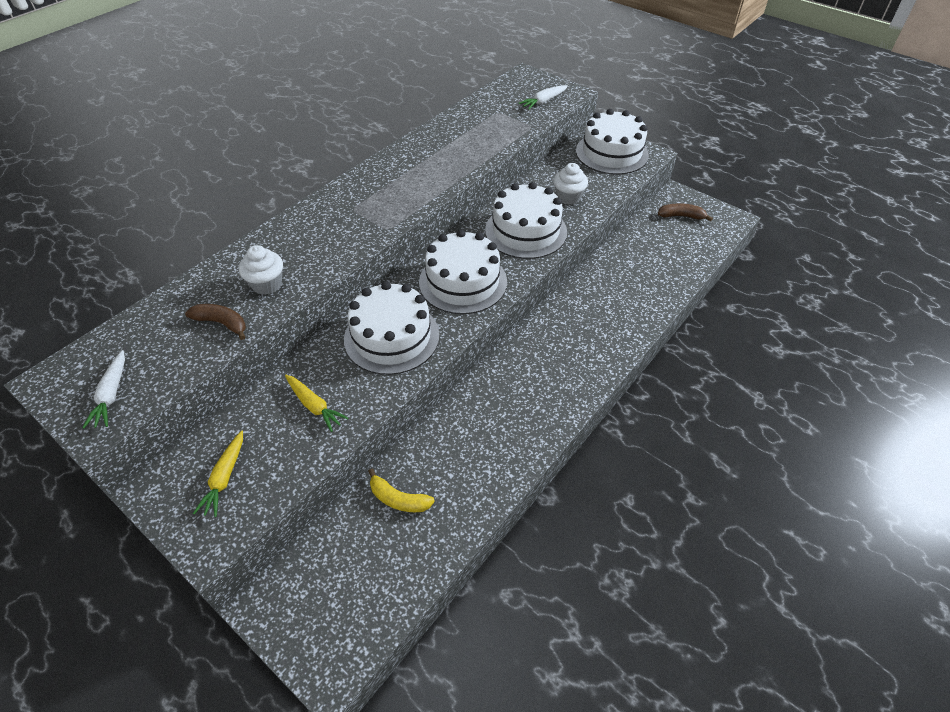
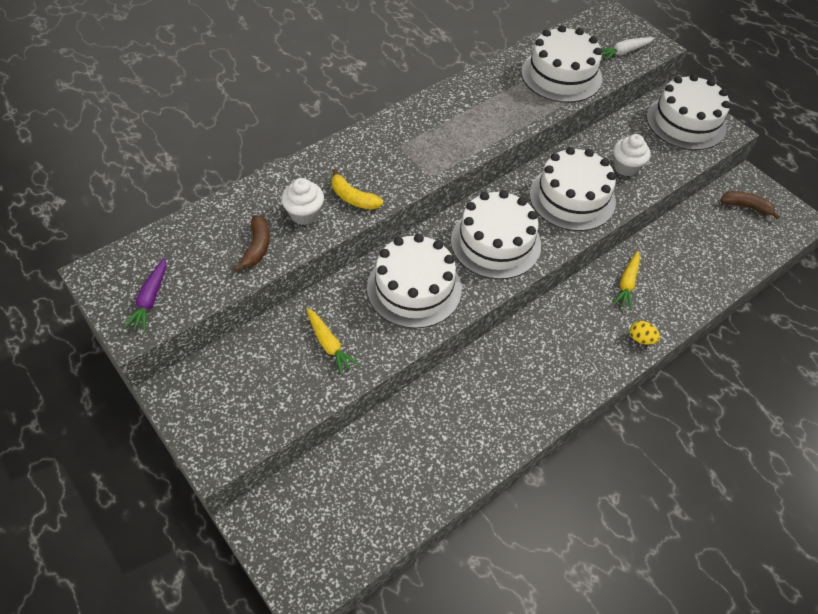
camera: 10 degrees right, 5 degrees up
(111, 394) = (150, 299): white carrot -> purple carrot
(222, 323) = (257, 247): brown banana -> brown banana turned 60 degrees clockwise
(225, 478) = (238, 397): yellow carrot -> yellow carrot (627, 283)
(398, 499) = (391, 450): yellow banana -> yellow banana (353, 198)
(492, 127) = (561, 75): none -> white cake
(618, 345) = (641, 339): none -> yellow egg

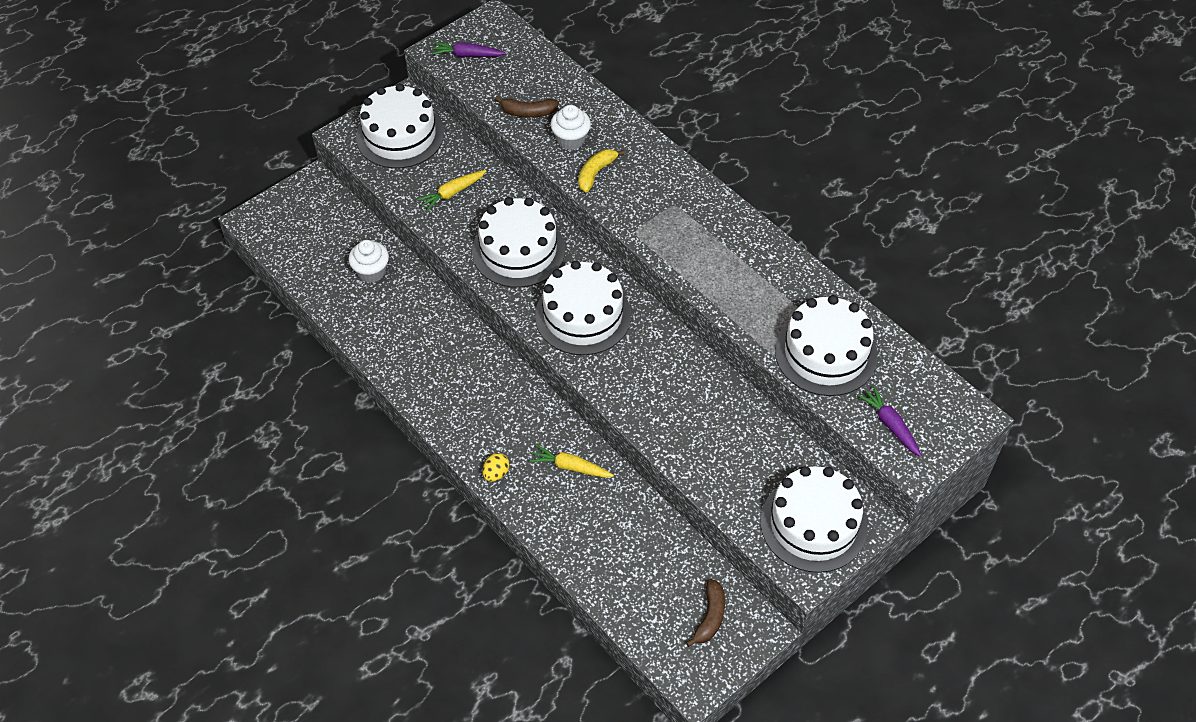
camera: 90 degrees right, 0 degrees up
(572, 198) = (657, 387): white cake -> white cake (400, 135)
(623, 52) = (890, 425): white carrot -> purple carrot
(626, 167) = (716, 446): white cupcake -> white cupcake (371, 272)

